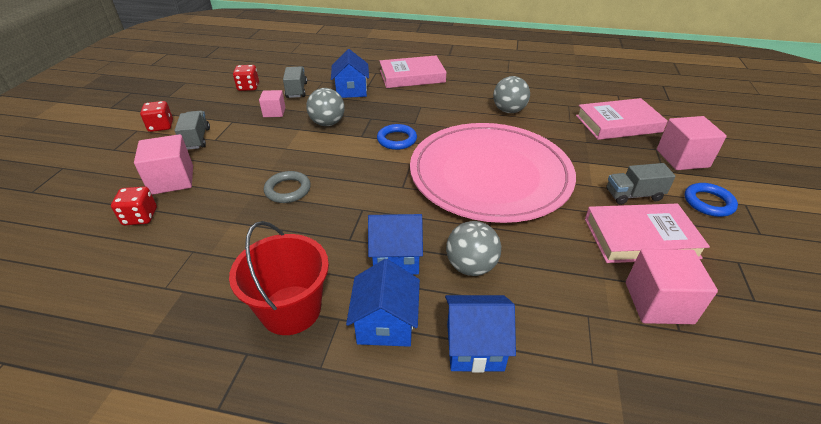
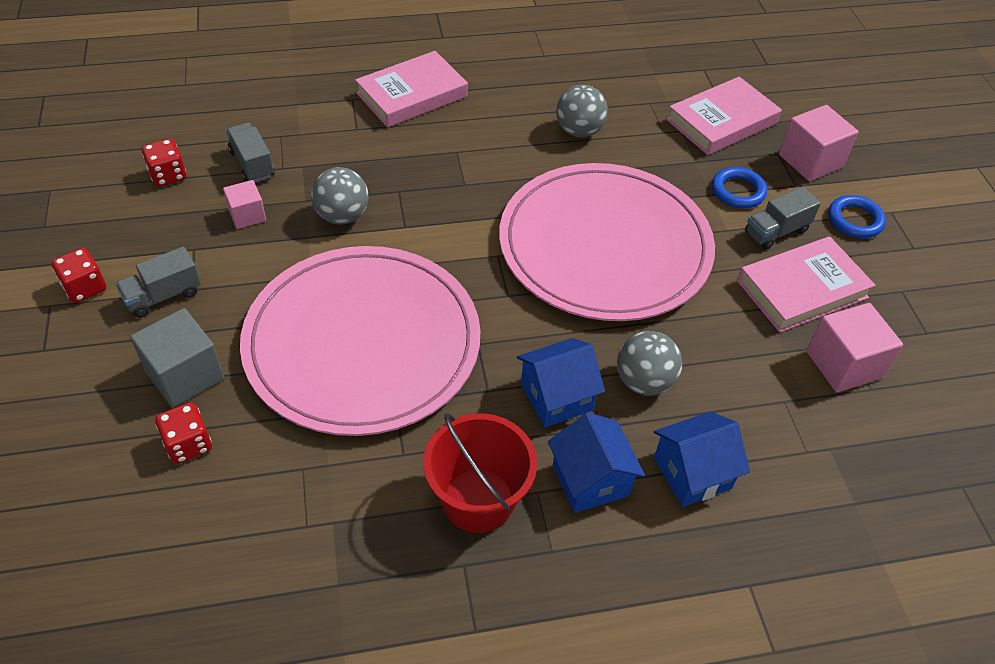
camera: 25 degrees left, 10 degrees up
(172, 180) = (185, 375): pink cube -> grey cube
(196, 139) = (163, 296): grey truck -> grey truck turned 90 degrees counterclockwise
(288, 190) = (362, 343): grey ring -> pink plate
(351, 90) = (338, 144): blue house -> none
(397, 140) = (457, 220): blue ring -> blue ring (738, 191)

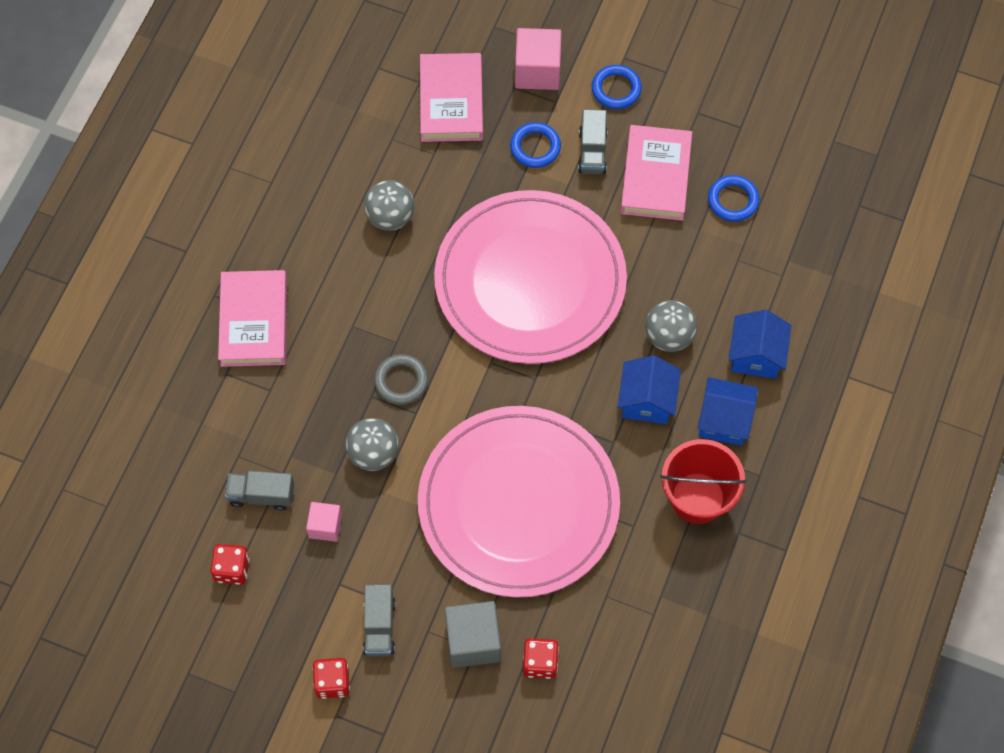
camera: 55 degrees left, 15 degrees up
(429, 203) = (401, 381): none -> grey ring
(843, 364) = (733, 200): pink cube -> blue ring

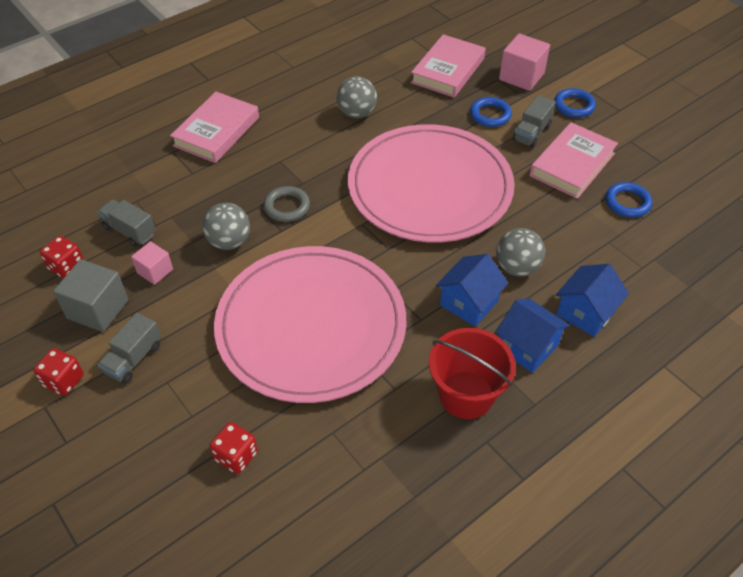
camera: 30 degrees right, 15 degrees down
(473, 641) = (195, 408): grey cube -> grey cube (98, 309)

